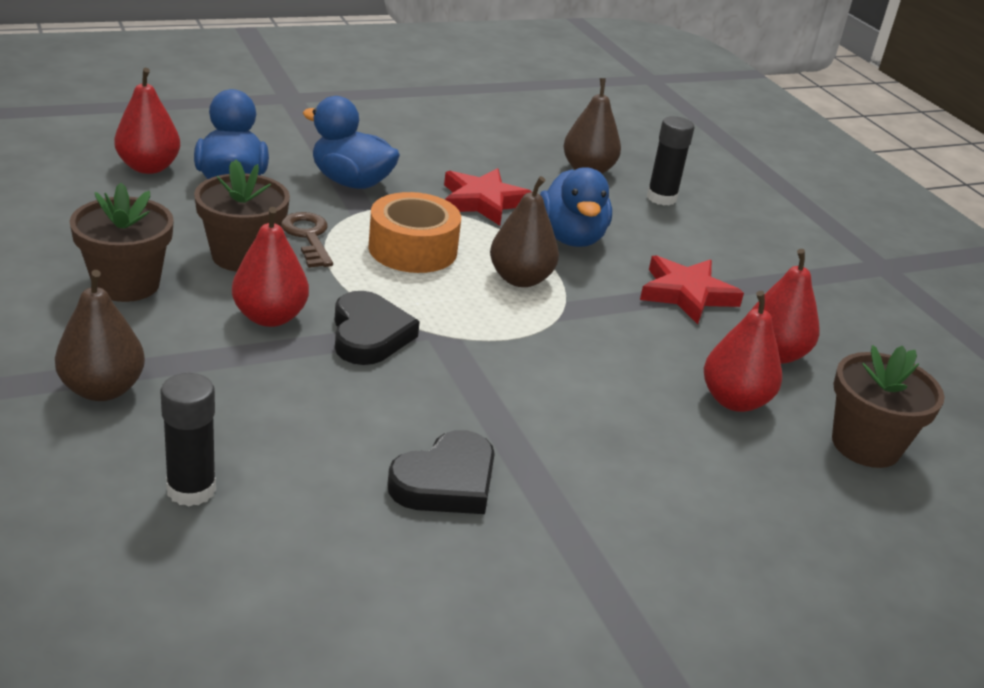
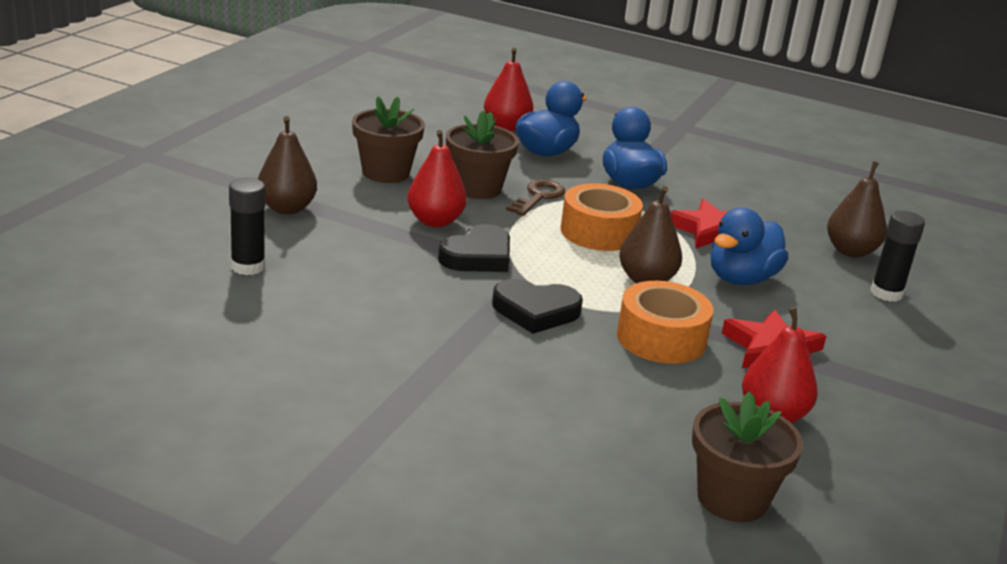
camera: 50 degrees right, 5 degrees down
(446, 482) = (381, 338): black heart -> black heart (535, 311)
(617, 331) = (661, 338): none -> orange tape
(734, 401) = (672, 417): red pear -> none

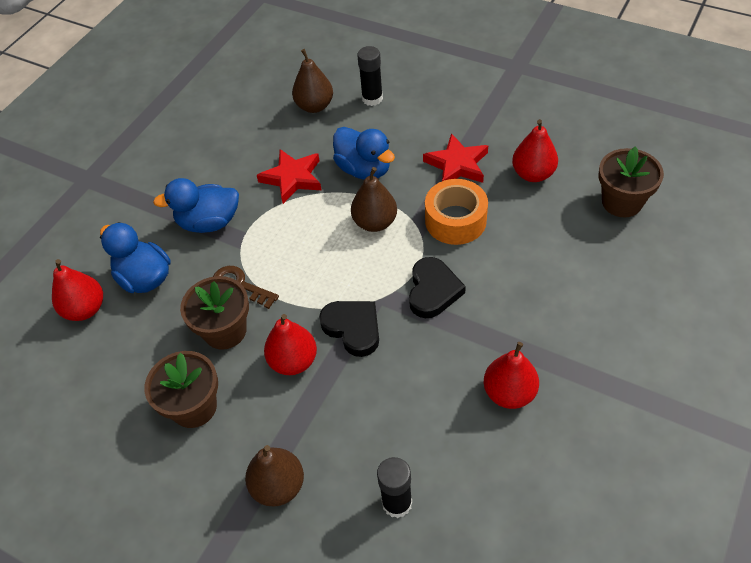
camera: 80 degrees left, 25 degrees up
(373, 349) = (509, 393): none -> red pear
(598, 232) = (301, 247): orange tape -> none

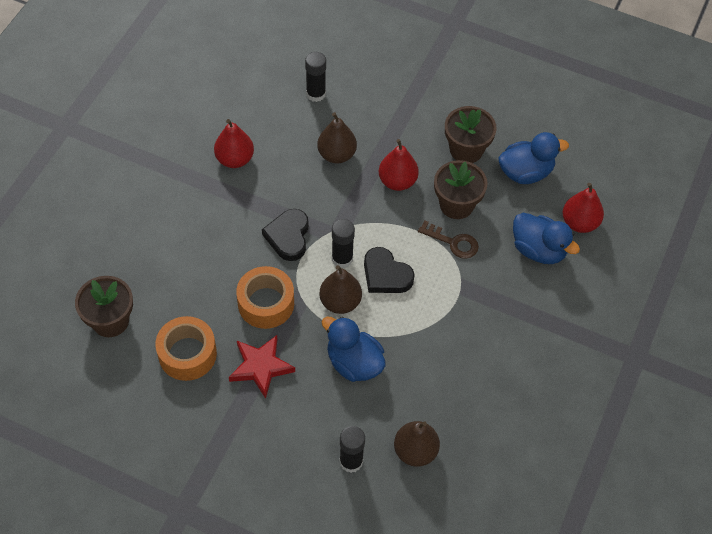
camera: 170 degrees right, 5 degrees up
(209, 222) = (496, 304): blue duck -> blue duck (525, 172)
(278, 486) = (395, 102): brown pear -> brown pear (336, 154)
(292, 178) = (425, 353): red star -> none
(353, 328) = (353, 206): black heart -> black heart (386, 275)
(370, 266) = (342, 259): none -> black glue stick
(533, 174) = (187, 354): red pear -> orange tape

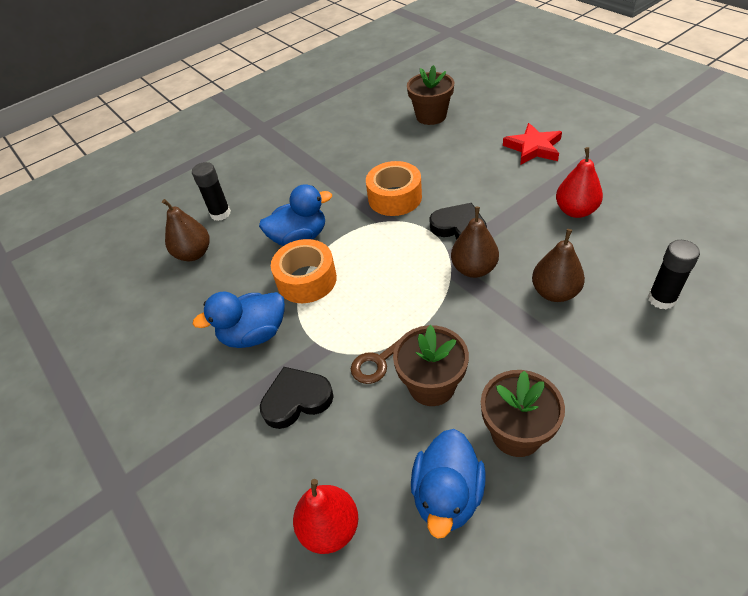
camera: 125 degrees right, 10 degrees down
(187, 354) = (376, 147): orange tape -> orange tape (306, 280)
(261, 367) = (337, 182): red star -> red star (533, 148)
(340, 302) = (365, 245): brown pear -> brown pear (474, 269)
(342, 259) = (412, 259): black glue stick -> none
(386, 275) = (374, 287): black heart -> black heart (296, 400)
(397, 181) = (492, 337): red pear -> none
(538, 250) = (320, 450): blue duck -> blue duck (254, 334)

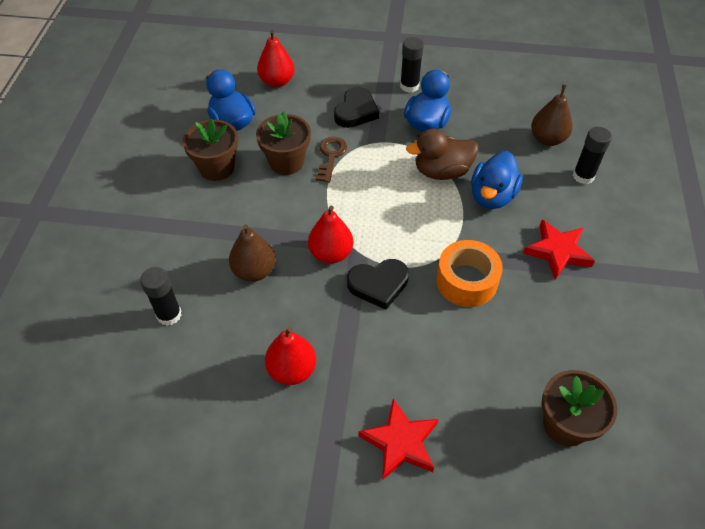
camera: 130 degrees right, 5 degrees up
(207, 392) = (409, 86): none -> black glue stick
(306, 280) = (442, 171): orange tape -> brown duck
(313, 182) = (557, 251): none -> red star
(474, 269) = (331, 253): brown pear -> red pear

